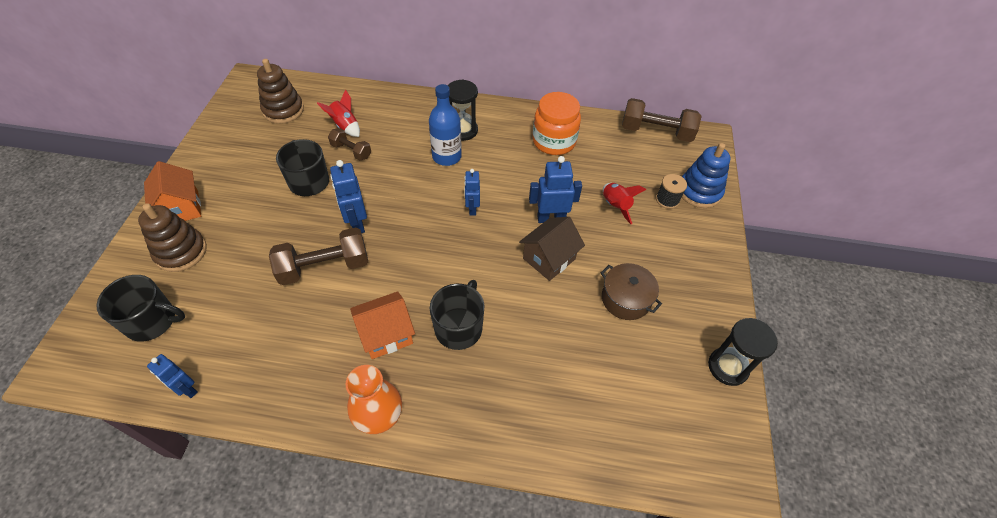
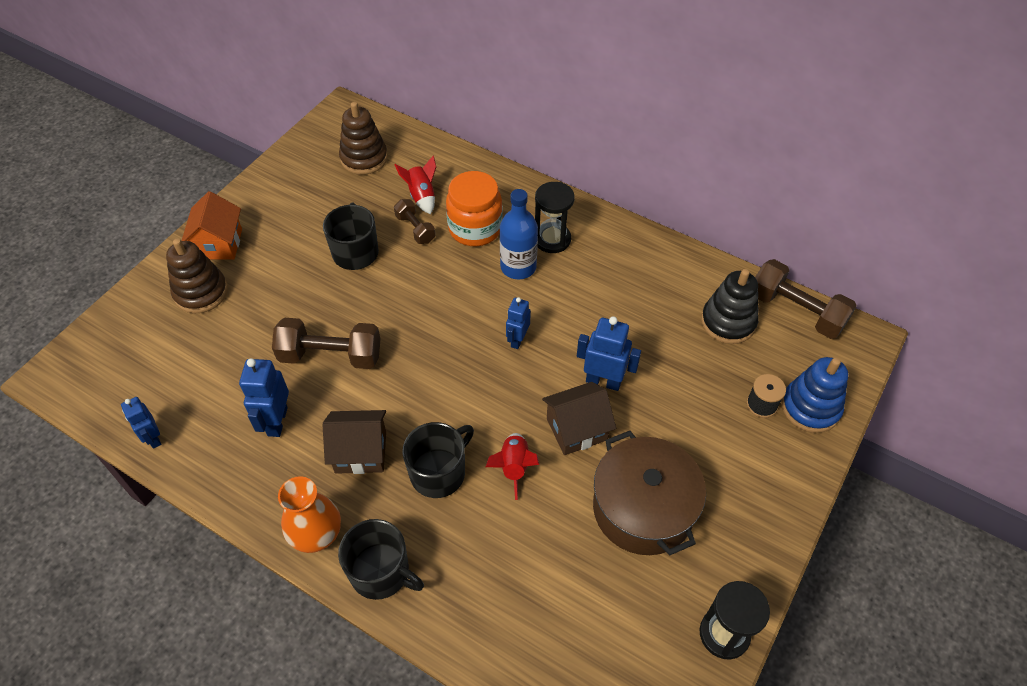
camera: 25 degrees right, 0 degrees up
(152, 321) = (148, 357): black mug -> black mug (381, 572)
(356, 223) = (384, 317): blue robot -> blue robot (277, 421)
(386, 334) = (360, 452): orange house -> brown house
(554, 141) = (656, 285): orange jar -> orange jar (475, 228)
(615, 206) = (690, 391): red rocket -> red rocket (514, 467)
(616, 152) = (728, 322): none -> black stacking toy
(626, 299) = (643, 508): brown pot -> brown pot, size x1.64

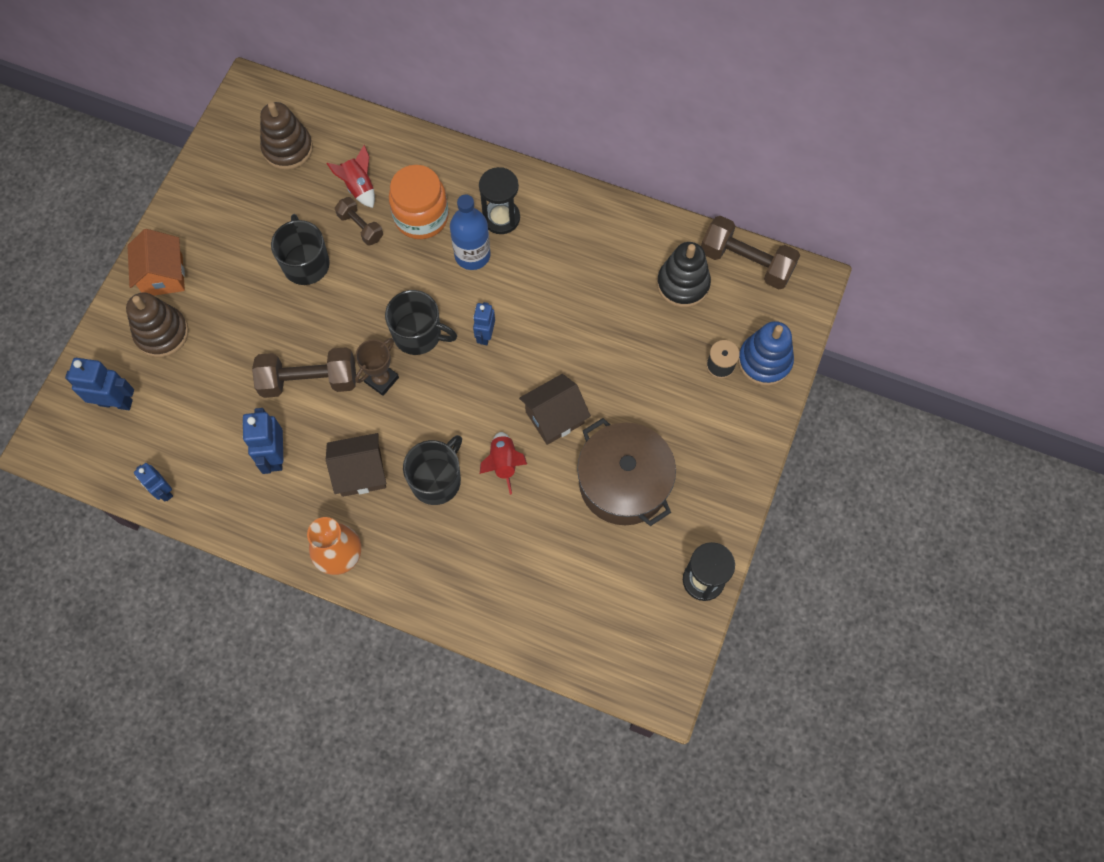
camera: 10 degrees left, 15 degrees up
(381, 572) = (404, 578): black mug -> black mug (418, 334)
(403, 365) = (381, 379): none -> brown trophy
(603, 381) = (572, 365): blue robot -> blue robot (116, 402)

